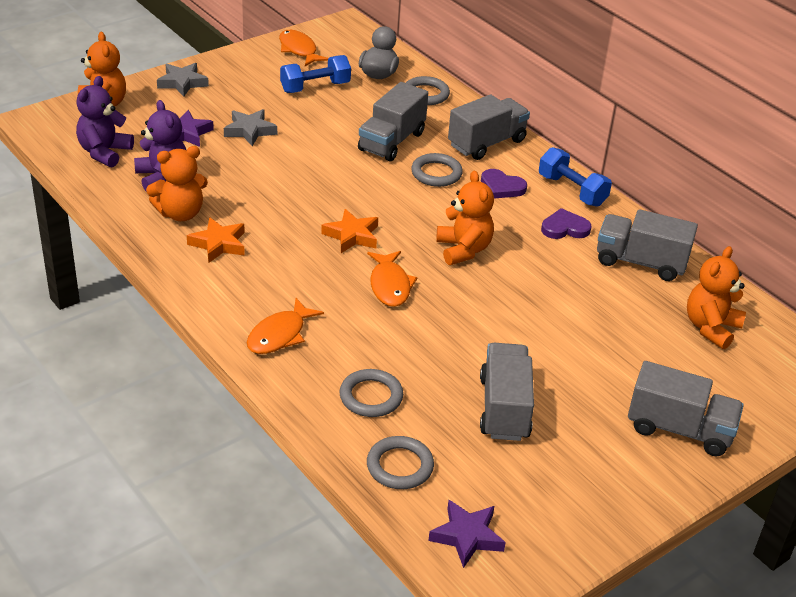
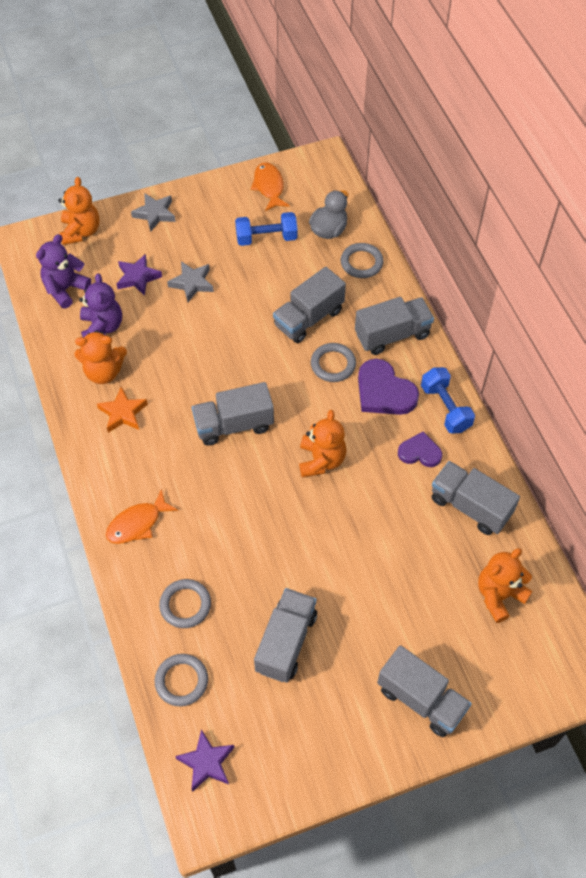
camera: 20 degrees right, 20 degrees up
(352, 235) = (234, 425): orange star -> grey truck
(390, 285) = (244, 488): orange fish -> none
(502, 187) = (384, 392): purple heart -> purple heart, size x1.61

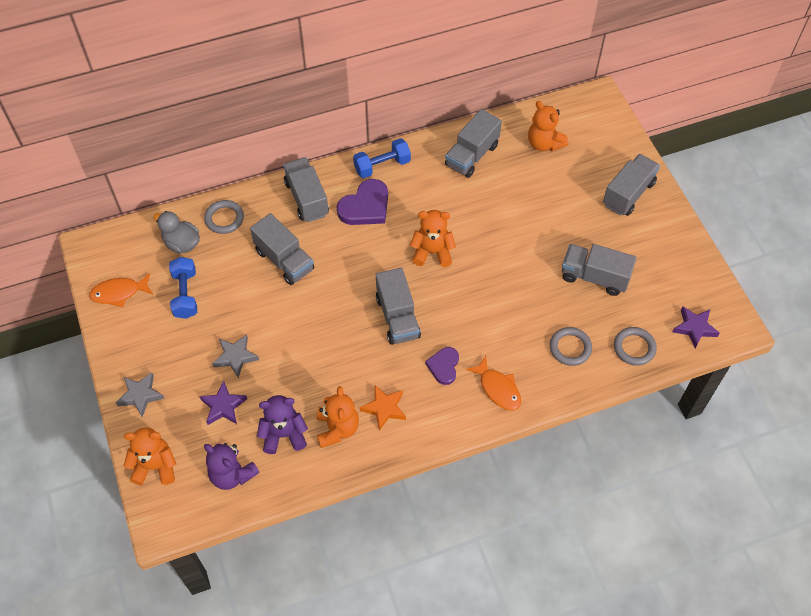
camera: 90 degrees left, 0 degrees up
(333, 364) = (336, 242): grey ring -> none
(420, 452) = (424, 185): purple heart -> purple heart (444, 366)

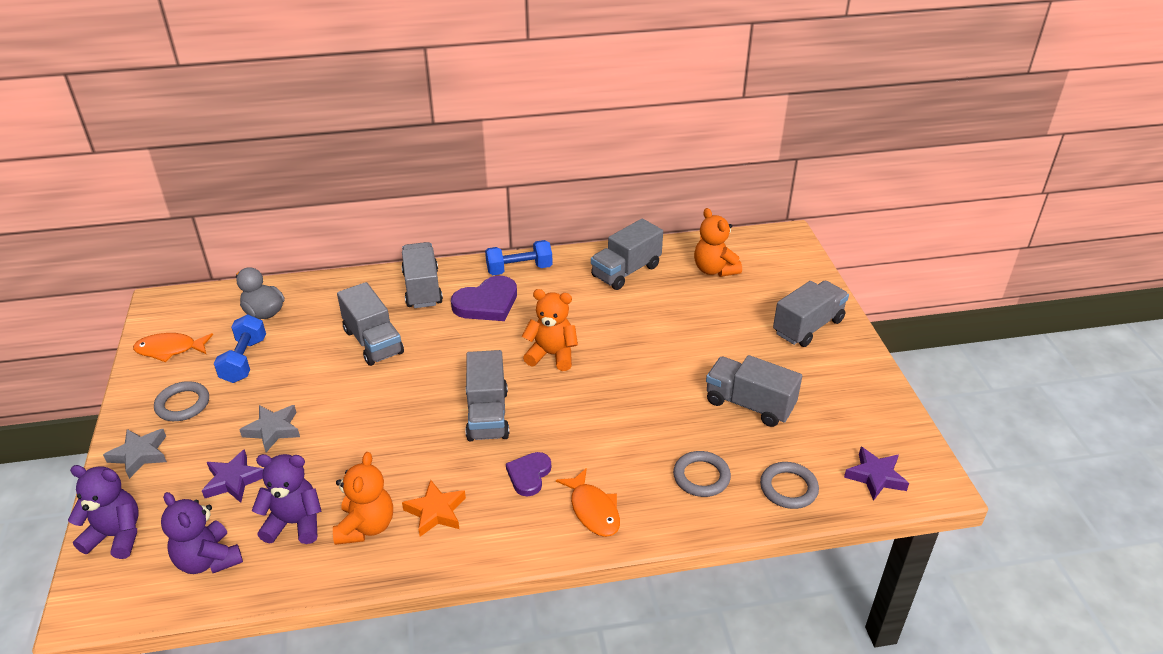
camera: 10 degrees right, 20 degrees down
(155, 466) = (116, 536): orange teddy bear -> purple teddy bear
(224, 218) = (322, 296): grey ring -> grey ring (183, 404)

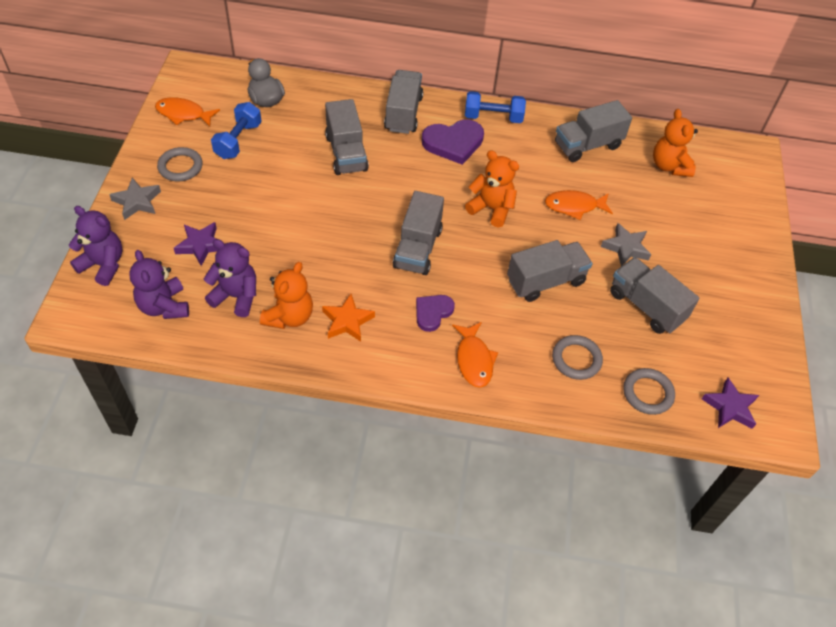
camera: 15 degrees right, 15 degrees up
(273, 430) = (243, 210): grey star -> grey star (626, 247)
(636, 330) = (574, 206): none -> orange fish
(808, 327) = (732, 247): grey truck -> grey truck (545, 281)

